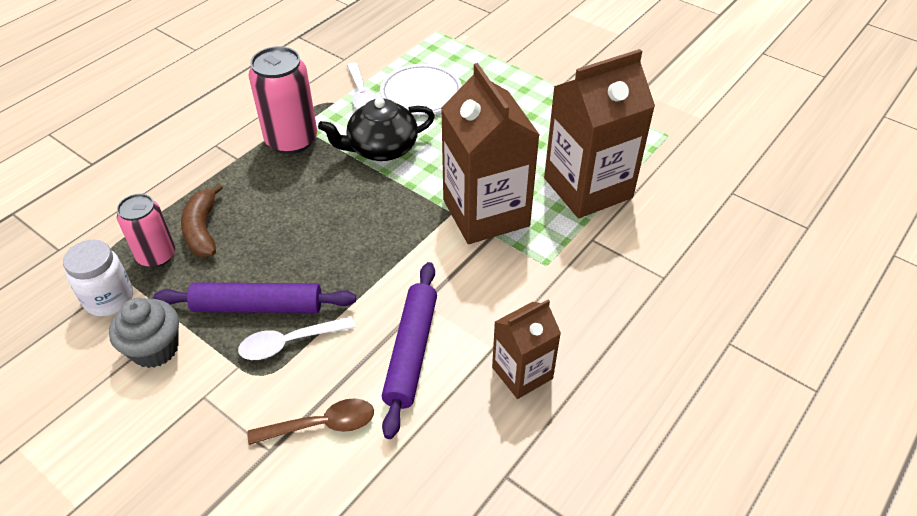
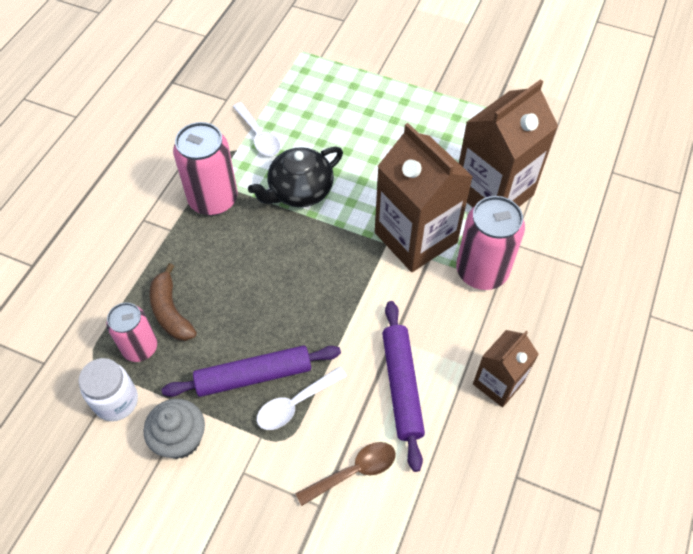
camera: 15 degrees left, 10 degrees up
(421, 93) = (313, 123): white plate -> none
(546, 259) = (481, 271): none -> pink can

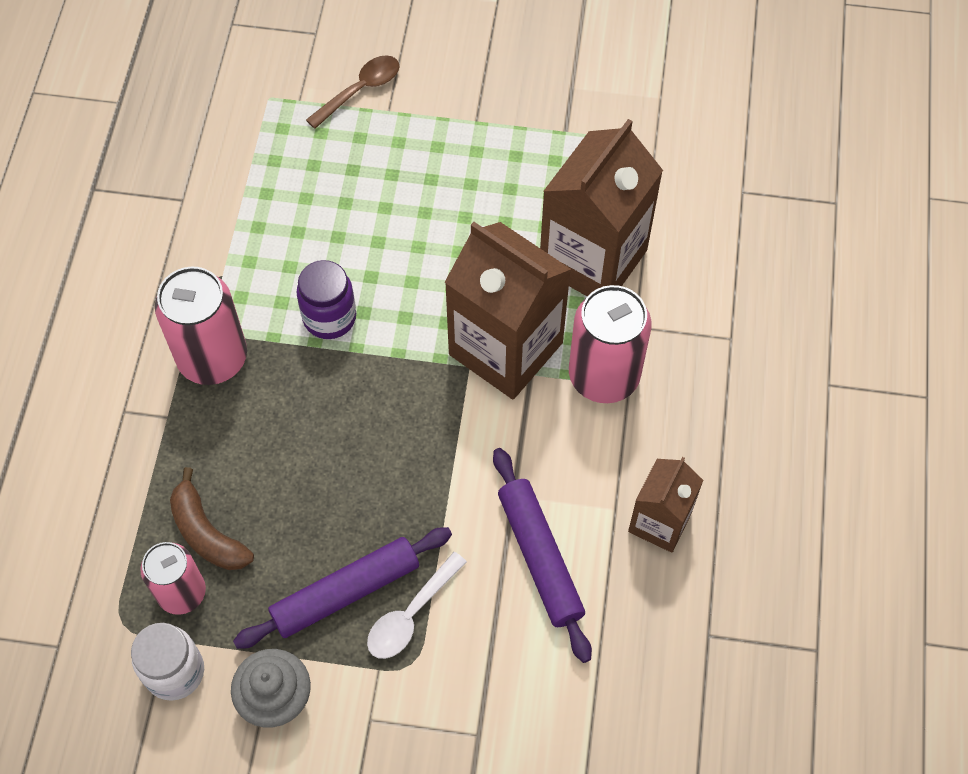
camera: 15 degrees left, 5 degrees up
(258, 136) = (247, 246): white spoon -> none
(299, 191) = (329, 317): black teapot -> purple jar
(353, 472) = (508, 682): brown spoon -> brown spoon (360, 90)

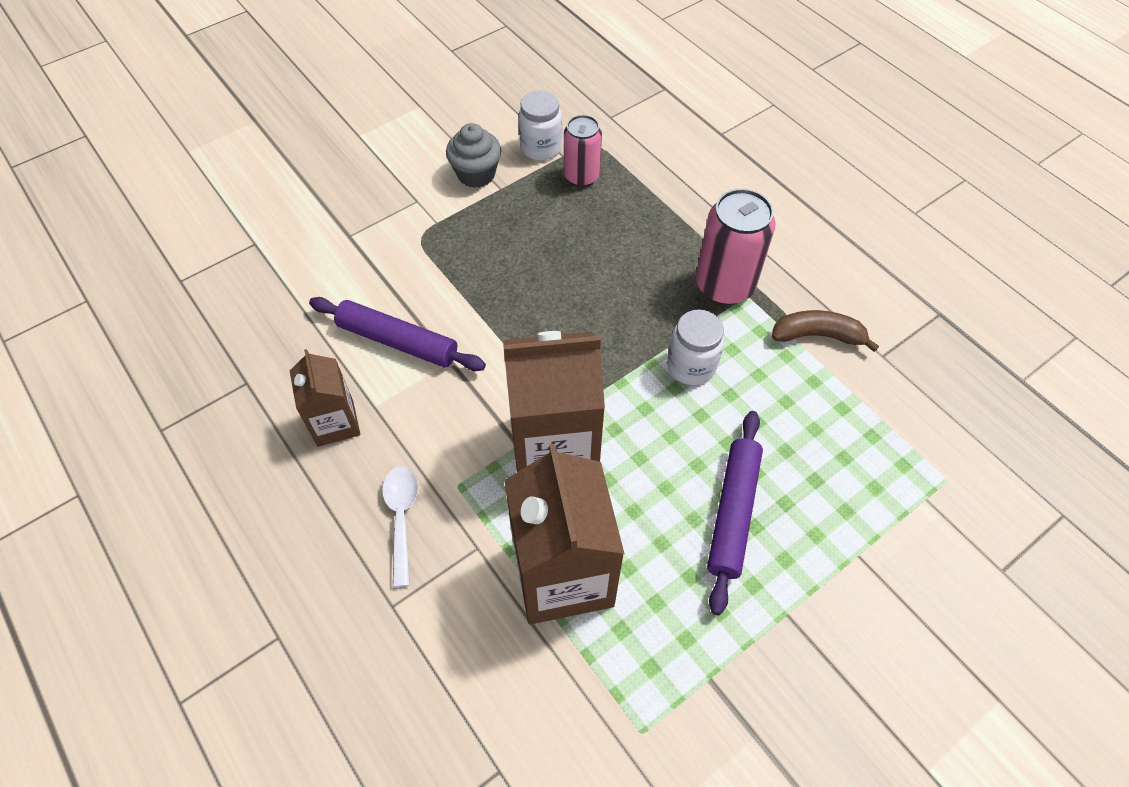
camera: 135 degrees right, 5 degrees down
(207, 533) = (604, 207): brown banana -> brown banana (817, 335)
(329, 317) = (691, 366): purple jar -> white jar
(346, 592) = (495, 240): purple rolling pin -> purple rolling pin (733, 513)
(360, 90) = (900, 552): brown spoon -> none
(411, 614) = (446, 257): white spoon -> white spoon (401, 518)
(604, 376) = (465, 488): pink can -> none

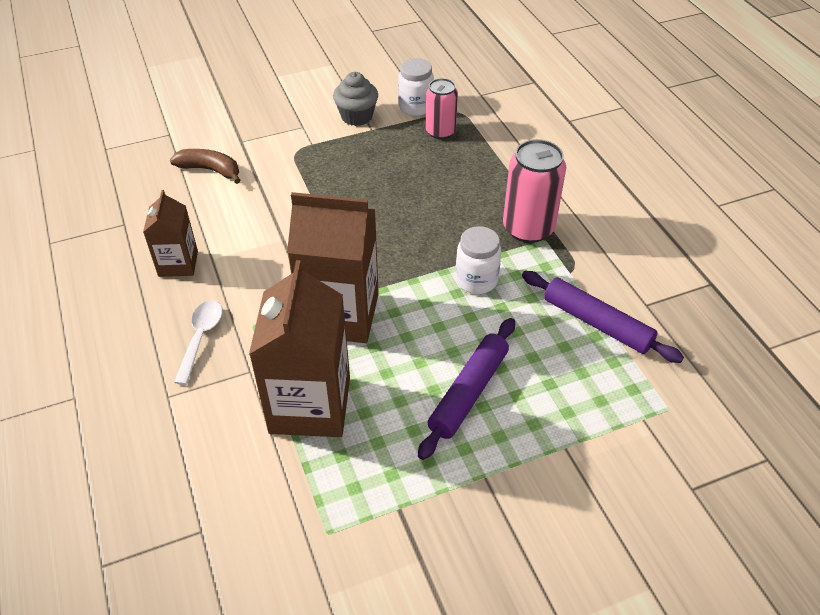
camera: 15 degrees right, 10 degrees down
(397, 341) = (248, 218): purple rolling pin -> purple rolling pin (596, 323)
(817, 335) = (594, 279): brown banana -> brown banana (210, 170)

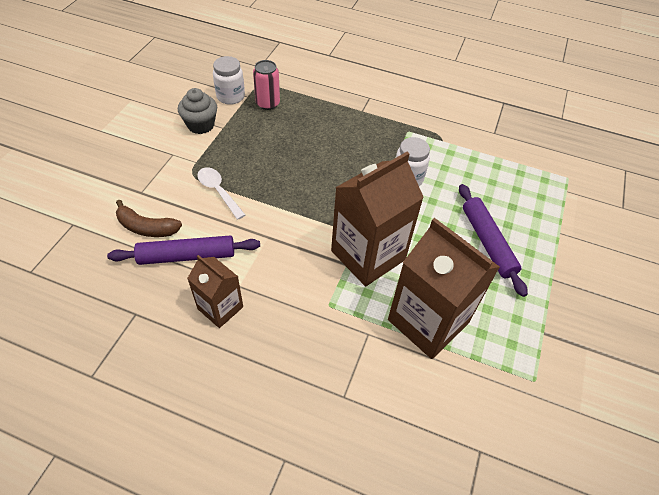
camera: 50 degrees left, 5 degrees up
(201, 338) = (309, 342): white spoon -> white spoon (218, 191)
(210, 170) = (147, 227): brown banana -> brown banana turned 135 degrees counterclockwise
(528, 228) = (392, 130): pink can -> none
(596, 323) = (488, 158): purple rolling pin -> purple rolling pin (187, 256)

